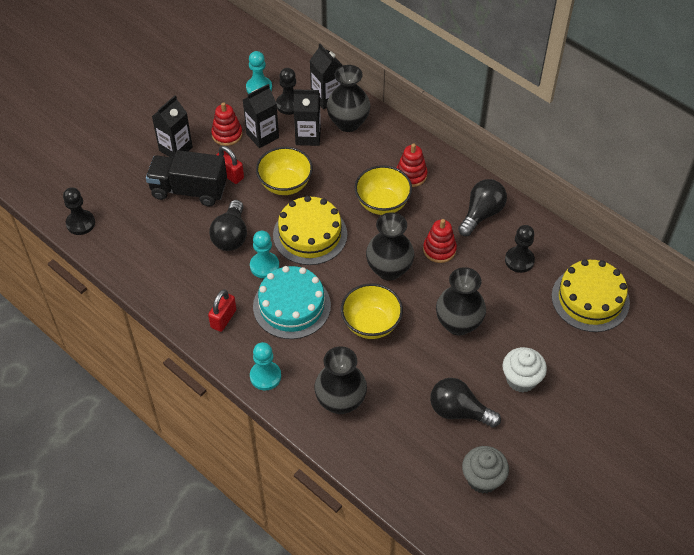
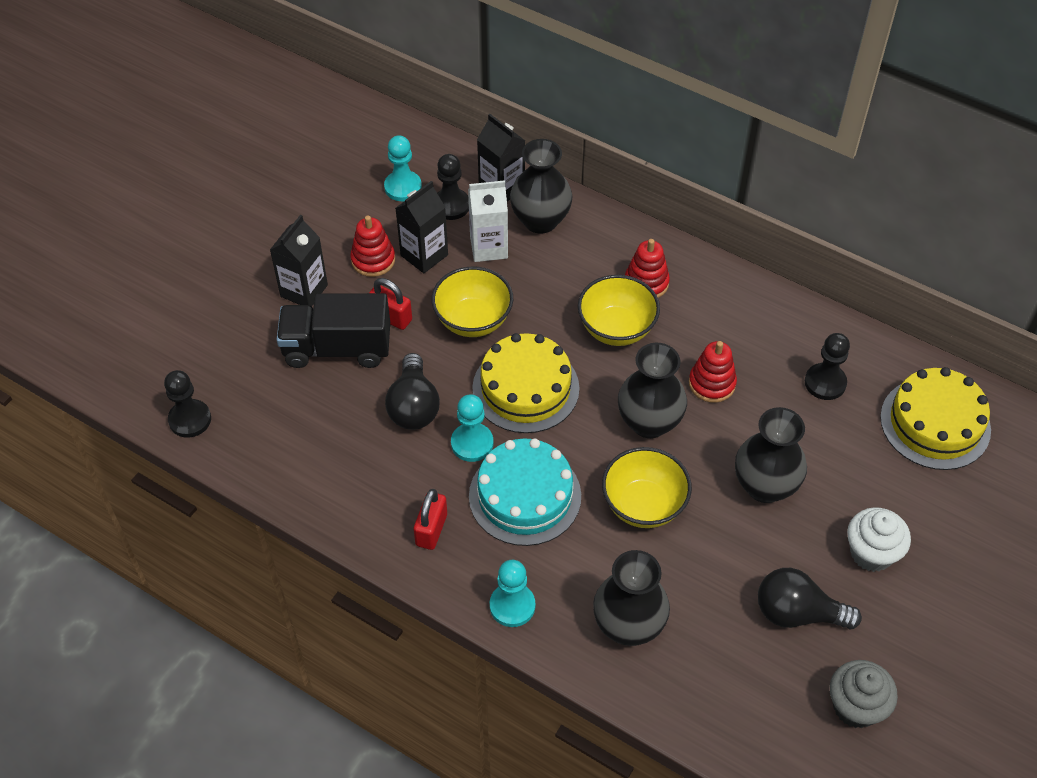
camera: 10 degrees left, 0 degrees up
(308, 136) = (489, 247): black carton -> white carton
(481, 214) = (757, 324): black light bulb -> none

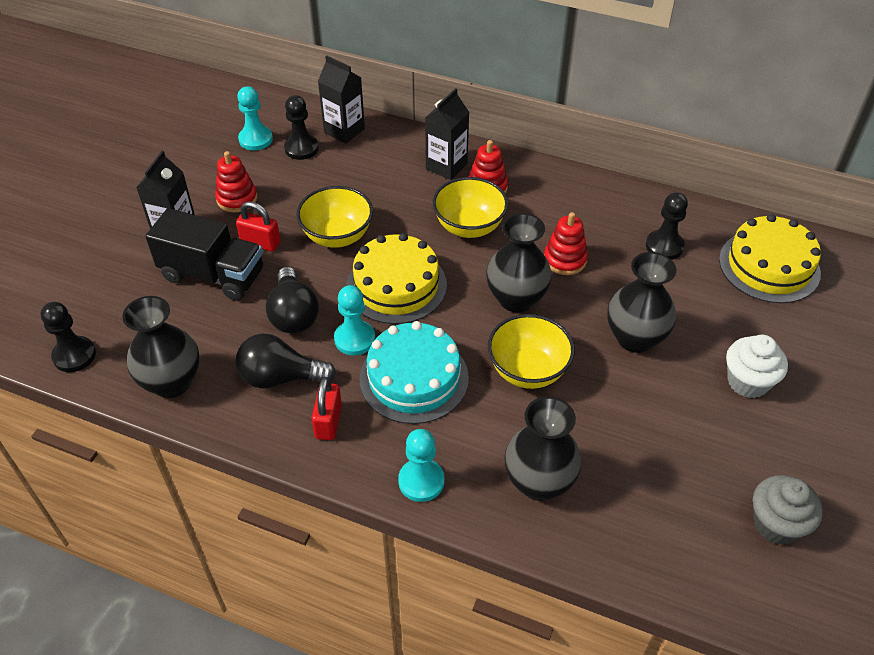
camera: 10 degrees left, 5 degrees down
(337, 348) = (213, 275): black truck -> black truck turned 150 degrees counterclockwise
(424, 255) = (283, 189): black carton -> black carton (446, 166)
(489, 247) = (341, 177): white carton -> none
(540, 220) = (383, 151): black vase -> black vase (172, 382)
(797, 613) = (696, 445): black light bulb -> black light bulb (280, 377)

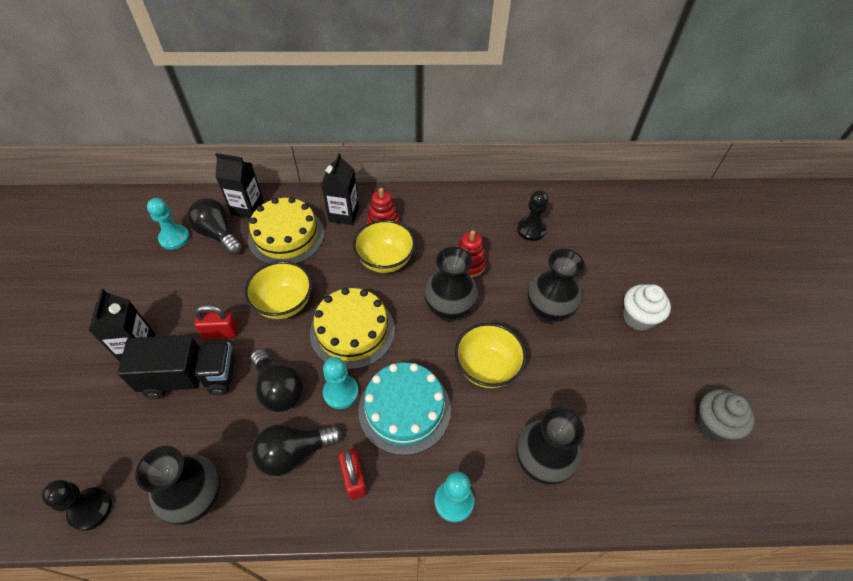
camera: 25 degrees left, 5 degrees up
(237, 199) = (181, 298): red stacking toy -> none
(301, 148) = (218, 234): black pawn -> black light bulb
(769, 266) = (606, 222): yellow cake -> yellow cake (286, 236)

